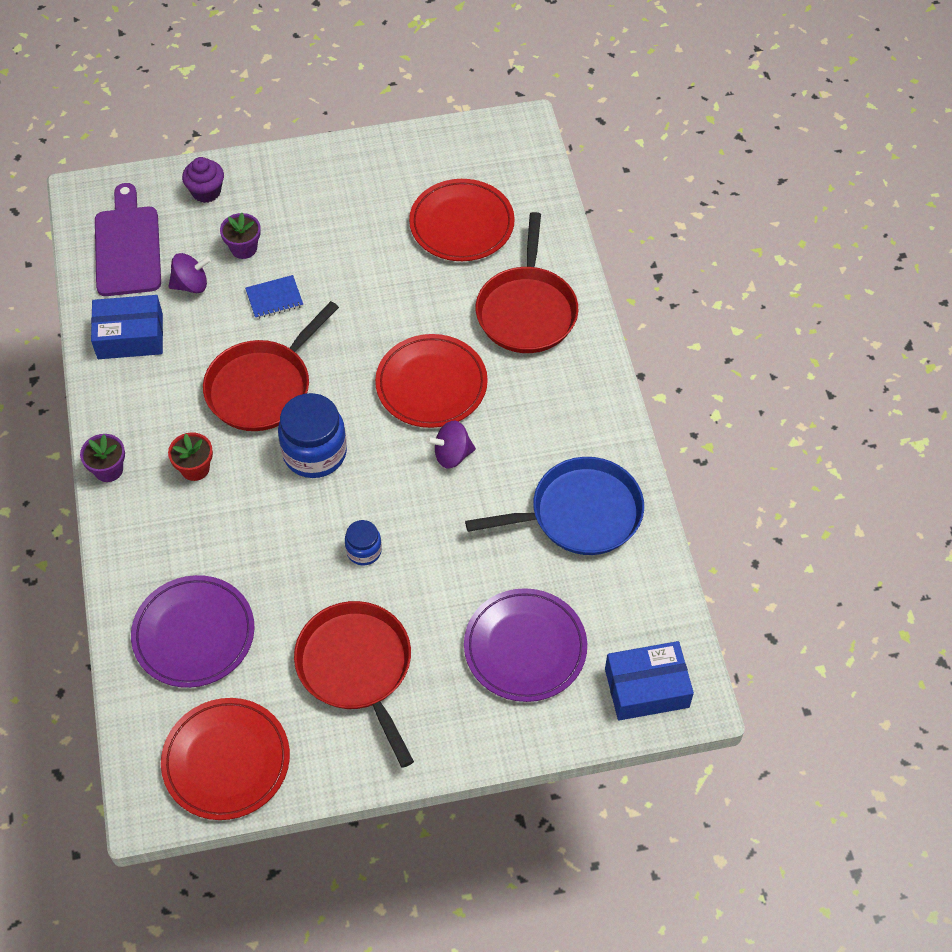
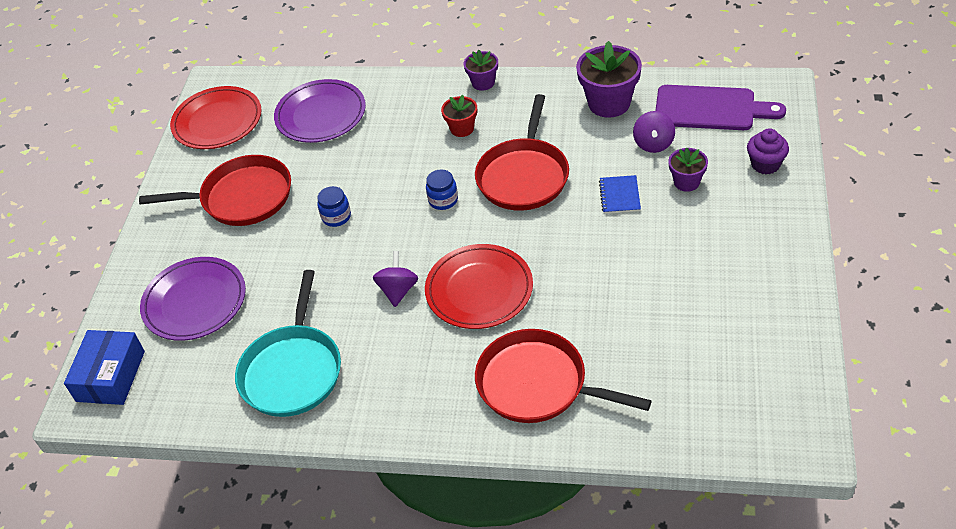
camera: 115 degrees right, 10 degrees down
(130, 336) = (609, 103): blue box -> purple flower pot
(262, 387) = (524, 176): red pan -> red pan turned 135 degrees counterclockwise
(315, 453) = (443, 200): blue jar -> blue jar, size x0.53
(461, 224) = (671, 353): red plate -> none
(580, 513) = (293, 371): blue pan -> turquoise pan

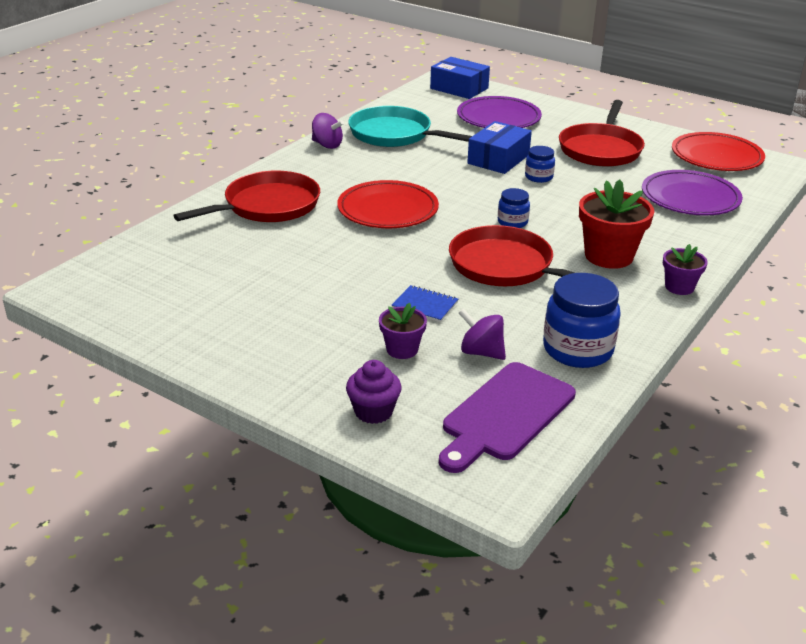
camera: 110 degrees right, 15 degrees down
(310, 260) = (498, 159): none -> blue box
(398, 290) = (426, 181): purple spinning top -> purple spinning top (327, 145)
(462, 128) = (609, 256): red flower pot -> red flower pot, size x1.77
(609, 103) = (577, 350): purple flower pot -> blue jar

